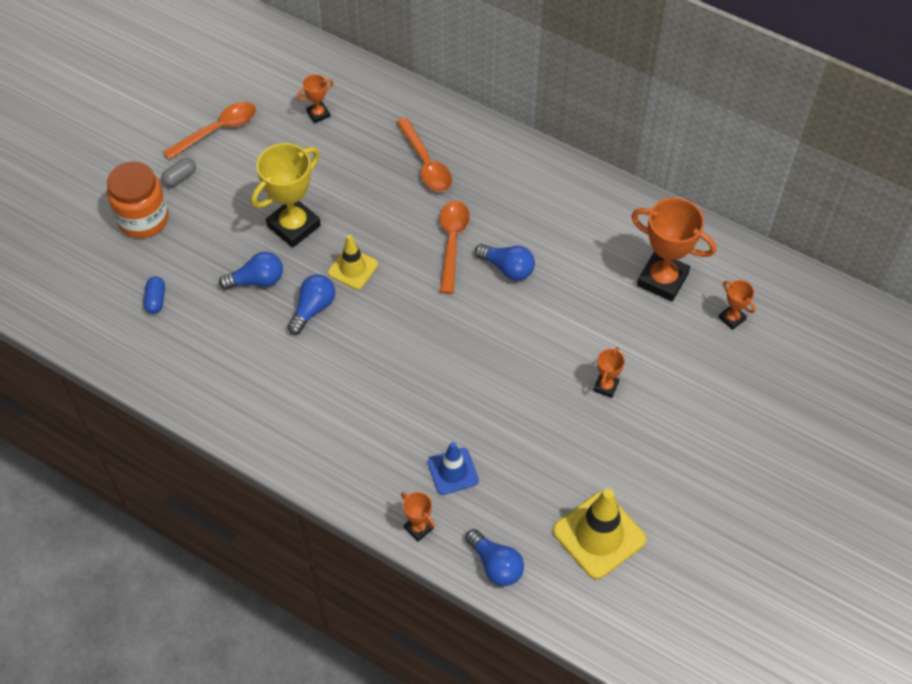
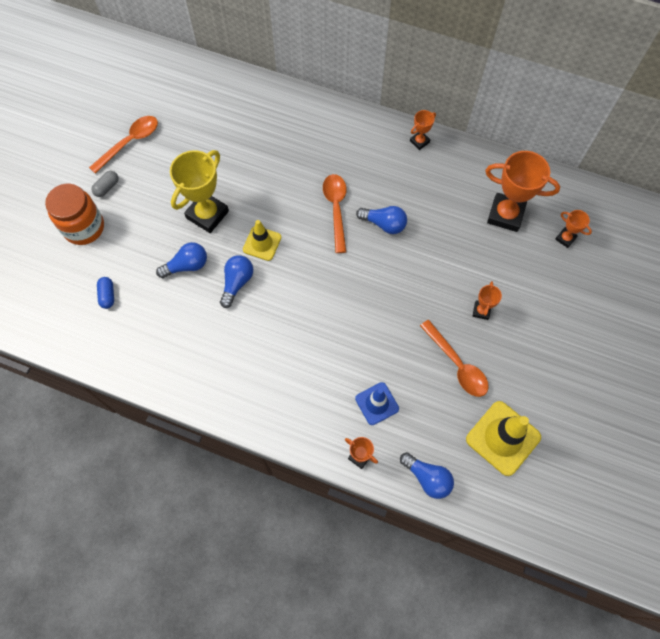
camera: 10 degrees left, 10 degrees up
(318, 114) = (208, 117): orange trophy -> orange trophy (419, 141)
(426, 163) = (302, 146): orange spoon -> orange spoon (457, 364)

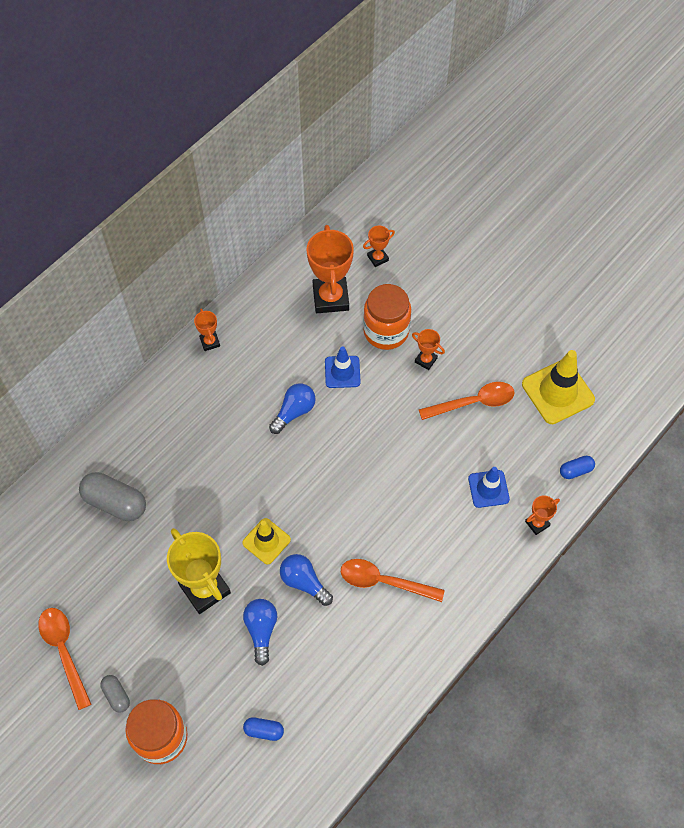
camera: 70 degrees left, 5 degrees down
(255, 130) = (115, 502): none -> grey capsule
(336, 209) = (256, 452): orange spoon -> orange spoon (384, 581)
(427, 478) = (575, 470): blue light bulb -> blue capsule
(438, 248) = (342, 372): none -> blue traffic cone
(494, 269) = (386, 331): none -> orange jar
(505, 215) = (330, 298): orange trophy -> orange trophy turned 45 degrees counterclockwise

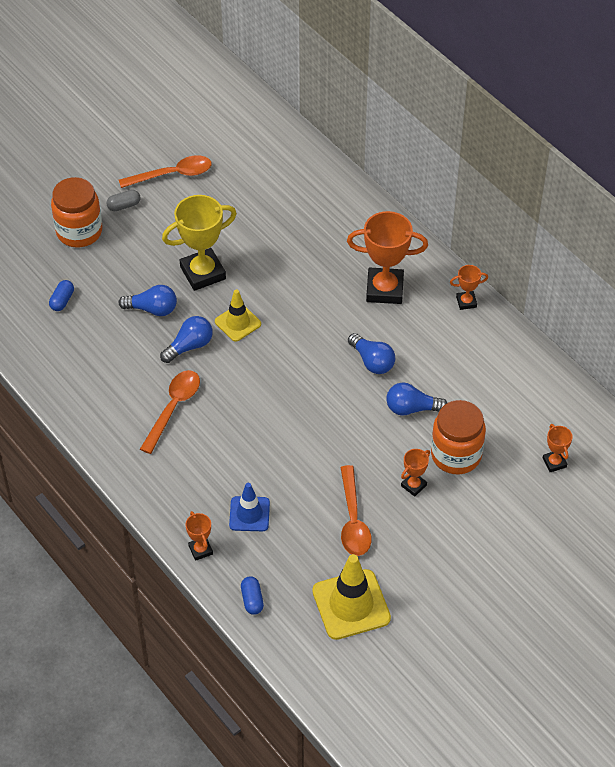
camera: 100 degrees right, 10 degrees down
(115, 502) = (303, 217): grey capsule -> none
(330, 298) = (506, 411): orange trophy -> orange trophy (384, 289)
(342, 372) = (412, 408): blue traffic cone -> blue light bulb

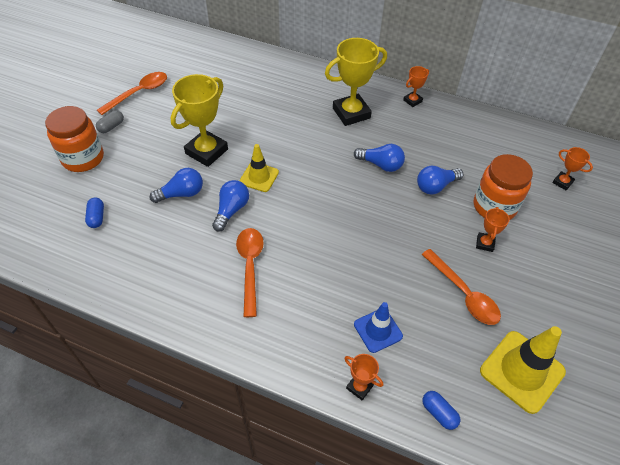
camera: 30 degrees left, 0 degrees up
(384, 289) = (351, 113): orange trophy -> yellow trophy

